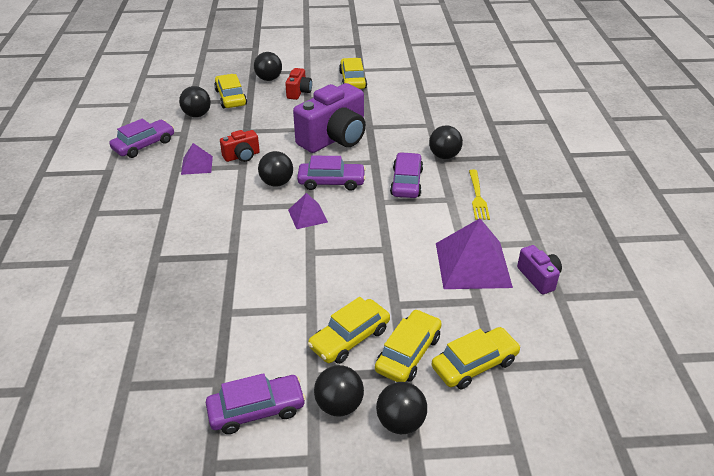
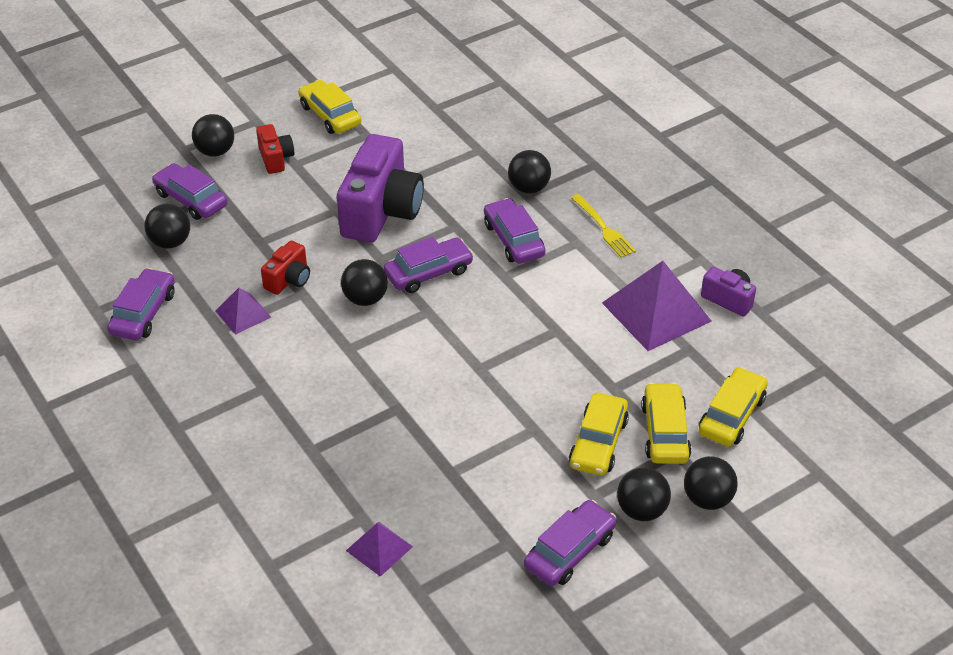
camera: 30 degrees left, 5 degrees up
(231, 97) = (191, 199): yellow car -> purple car
(307, 216) = (438, 326): purple pyramid -> purple pyramid (379, 548)

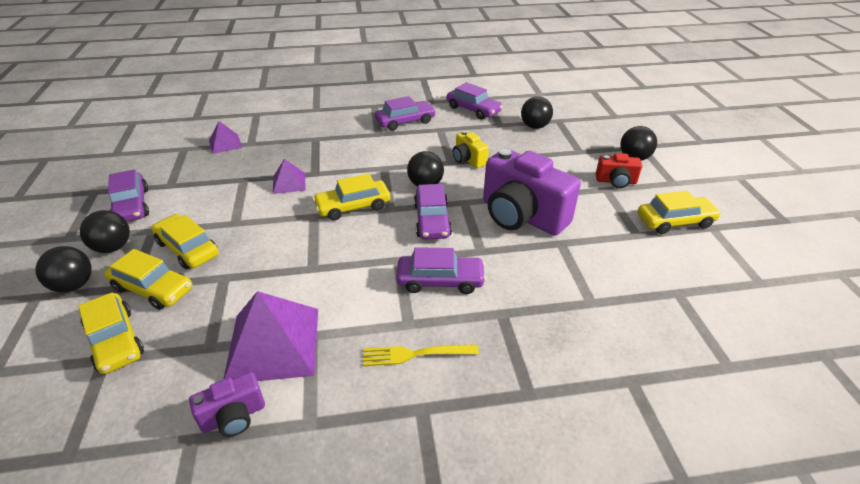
camera: 115 degrees right, 5 degrees down
(191, 199) = (578, 140): purple car -> purple car (405, 121)
(243, 313) = (448, 138): purple pyramid -> purple pyramid (289, 183)
(289, 280) = (468, 160): red camera -> yellow camera
(443, 342) = (353, 206): none -> yellow car
(528, 188) = (511, 318): black ball -> none

